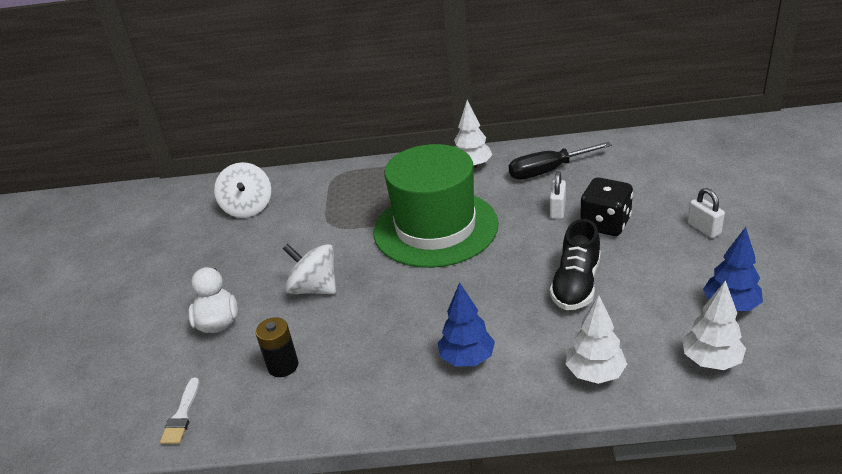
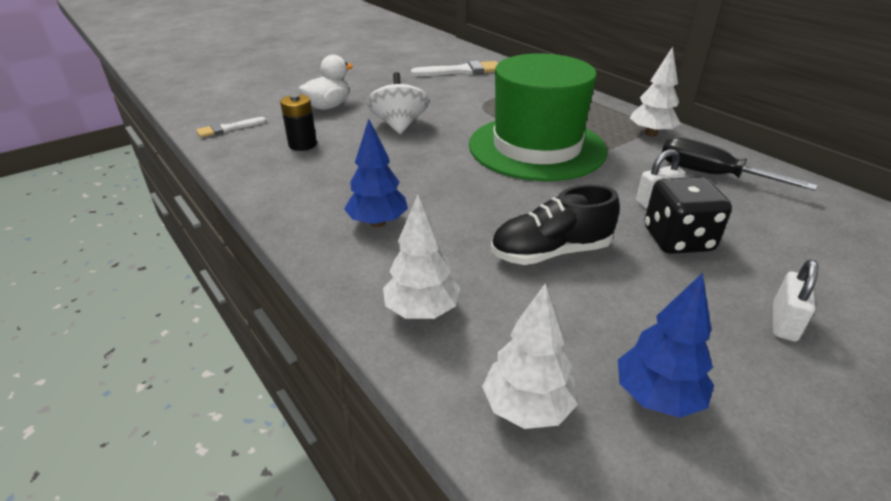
camera: 50 degrees right, 0 degrees up
(248, 207) = (461, 71): white spinning top -> white brush

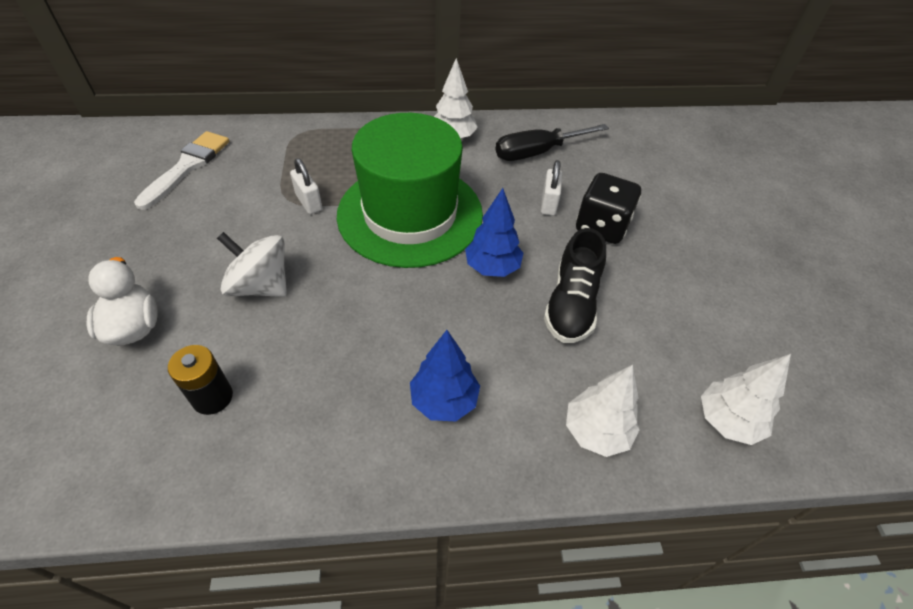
camera: 60 degrees left, 15 degrees up
(228, 129) = (69, 468): white brush -> none
(657, 397) = (743, 346): blue tree -> blue tree (492, 267)
(784, 323) = (708, 242): white padlock -> white padlock (309, 202)

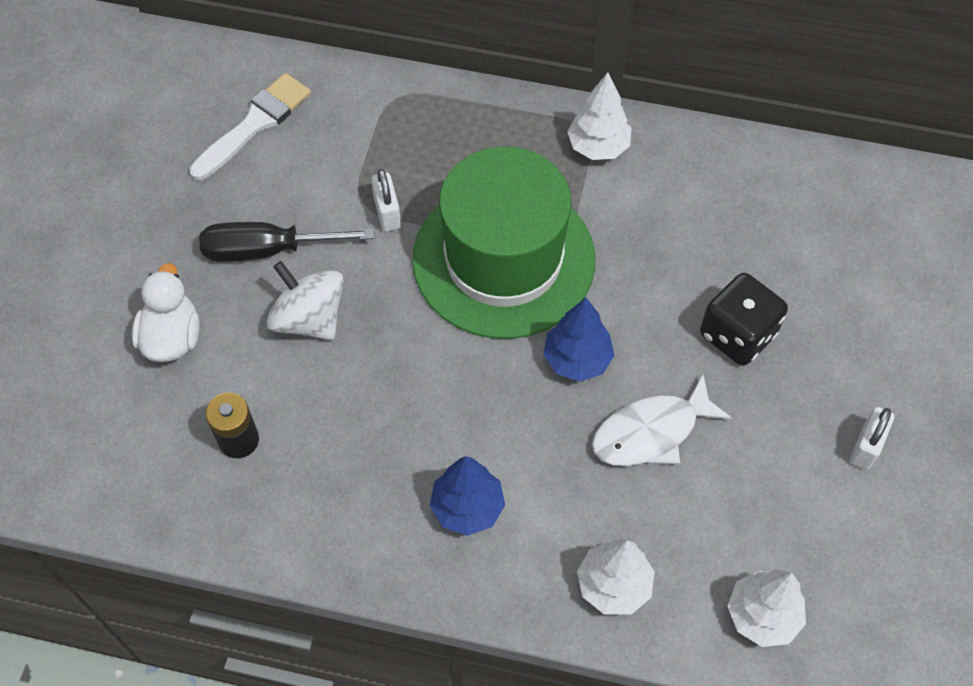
camera: 20 degrees right, 10 degrees up
(537, 152) = (703, 197): black screwdriver -> black screwdriver (268, 250)
(549, 204) = (684, 284): white padlock -> white padlock (866, 447)
(571, 304) = (651, 432): black shoe -> white fish

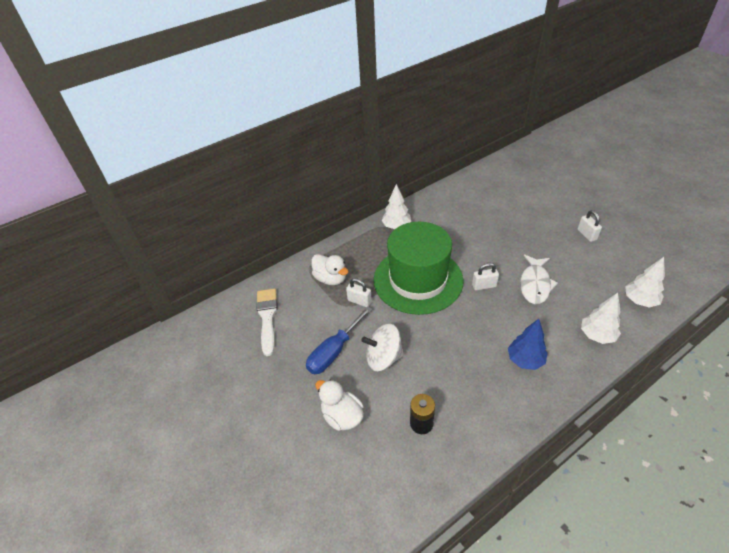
camera: 45 degrees left, 15 degrees down
(268, 250) = (334, 351): black screwdriver -> blue screwdriver
(397, 143) = (330, 279): none -> white duck
(577, 359) = (484, 286): blue tree -> white padlock
(737, 335) = (512, 238): black dice -> none

